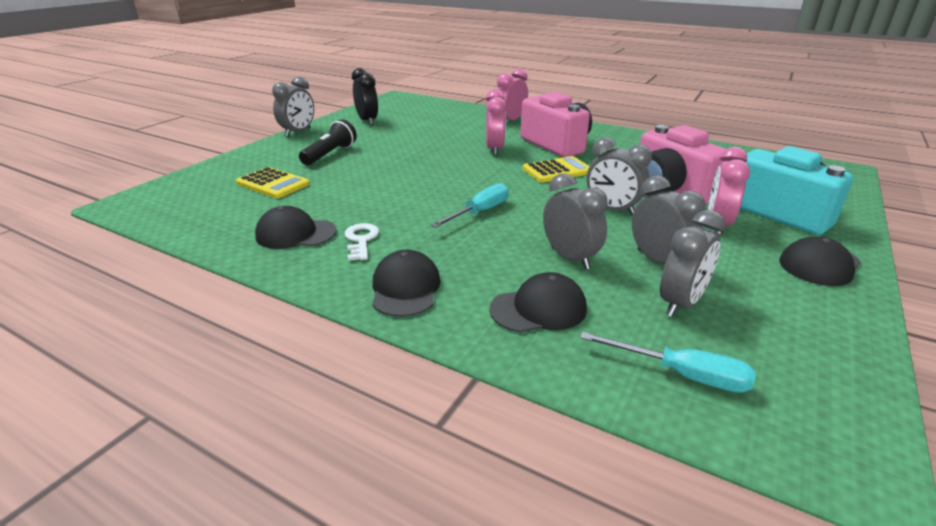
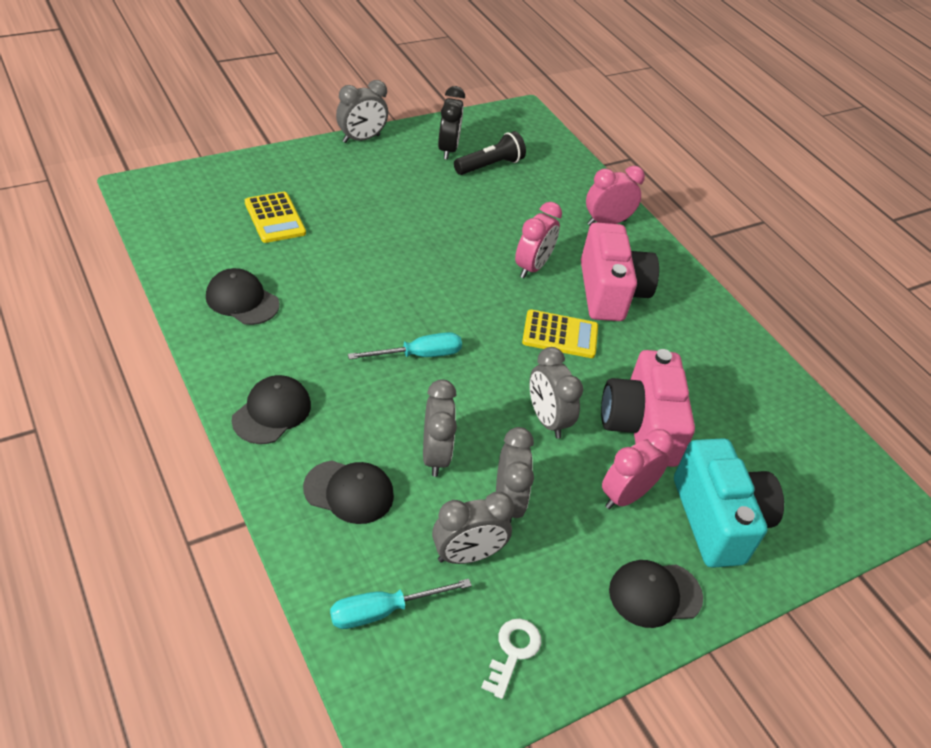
camera: 25 degrees right, 15 degrees up
(330, 154) = (361, 194): black flashlight -> black flashlight (490, 165)
(361, 240) = (286, 337): white key -> white key (513, 652)
(681, 374) = (383, 611): turquoise screwdriver -> turquoise screwdriver turned 105 degrees clockwise

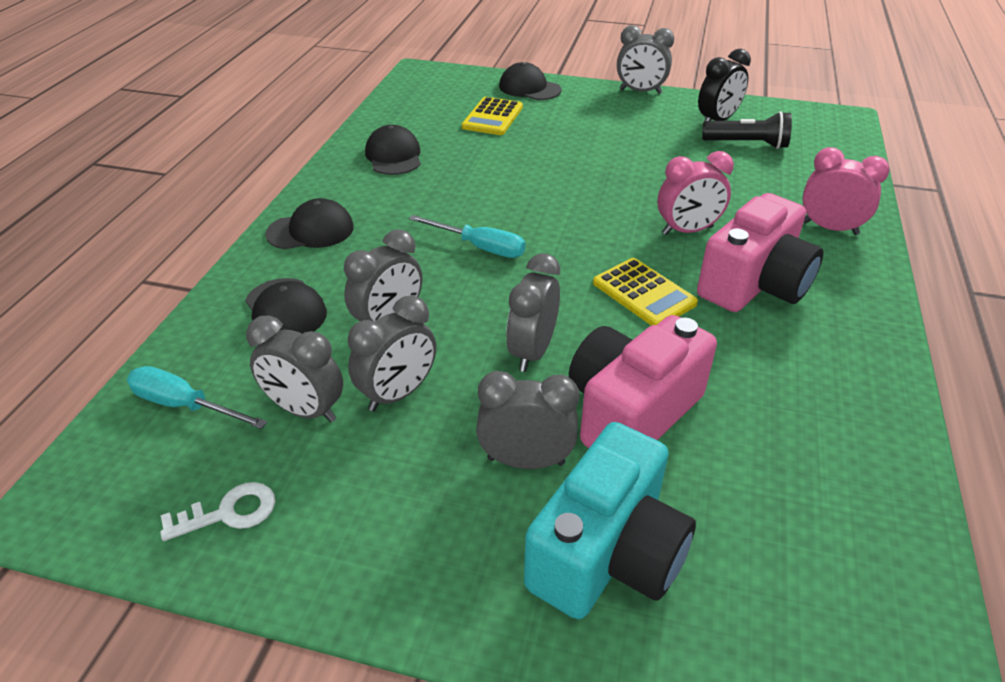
camera: 50 degrees right, 5 degrees down
(625, 496) = (526, 461): pink clock -> grey clock
(655, 594) = (431, 570): black cap -> black cap (529, 88)

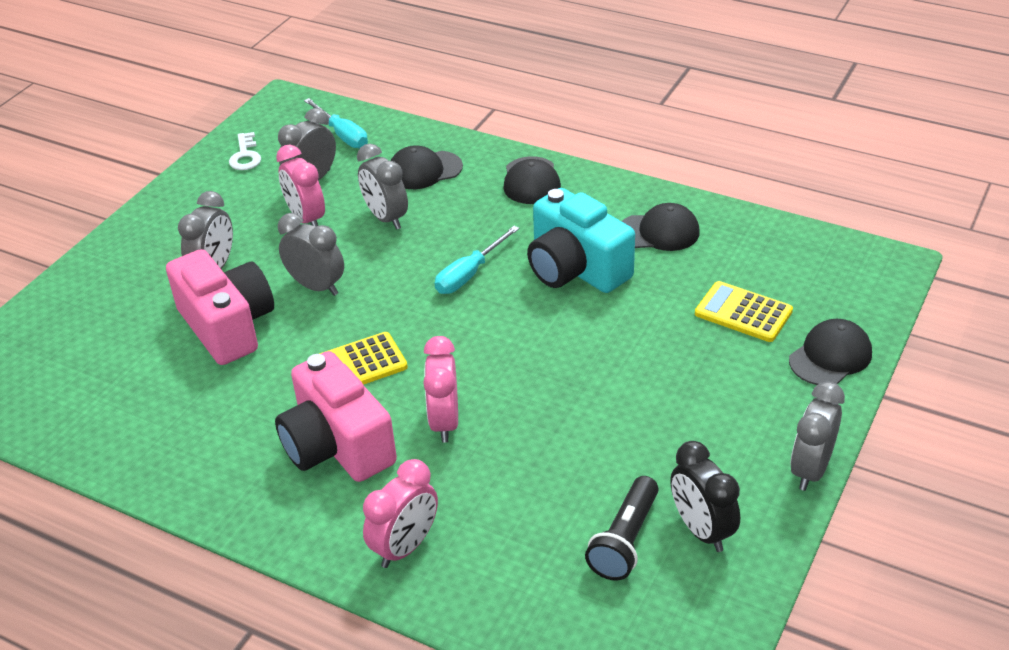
camera: 105 degrees right, 0 degrees up
(184, 405) = (342, 135): turquoise screwdriver -> turquoise screwdriver turned 105 degrees clockwise
(398, 394) = (306, 219): grey clock -> pink clock
(607, 553) = (126, 292): turquoise camera -> turquoise camera (575, 269)

